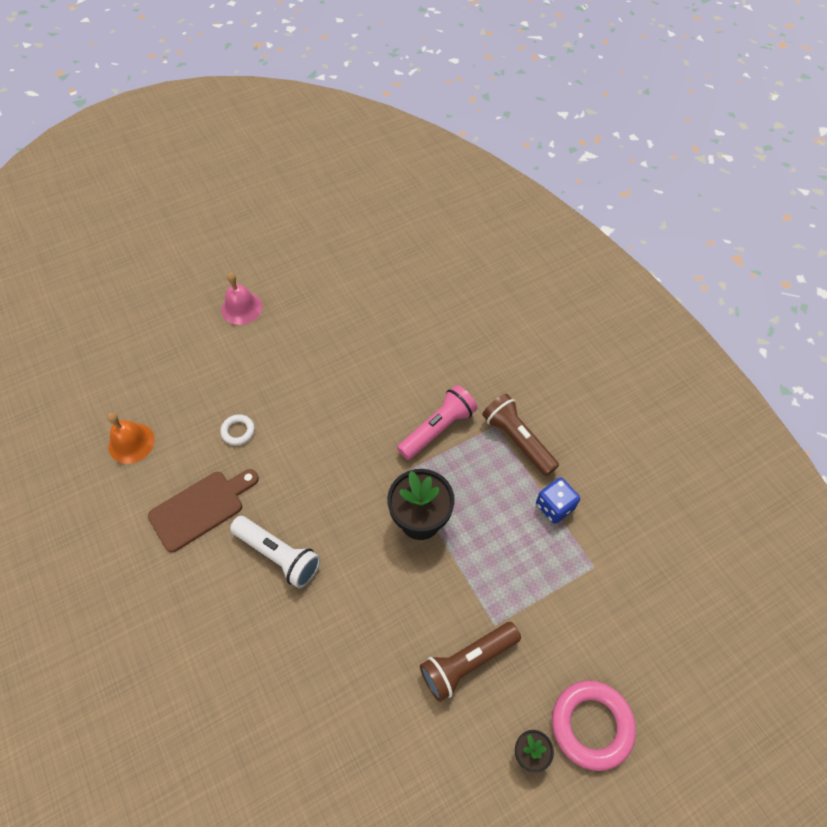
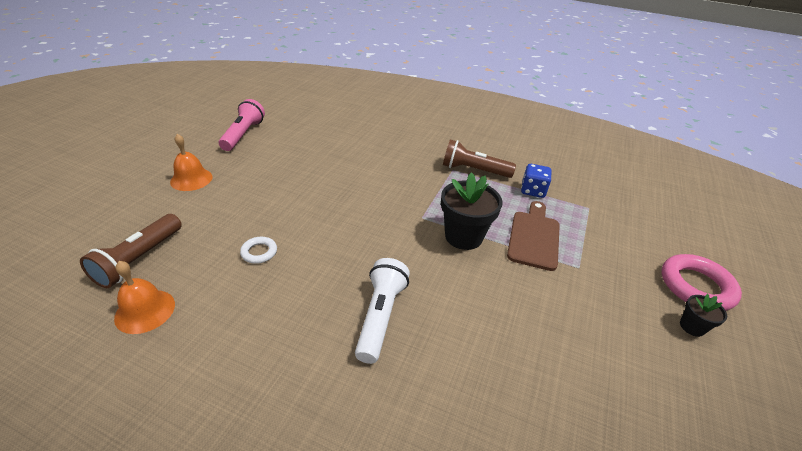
camera: 40 degrees left, 20 degrees down
(201, 508) = (271, 322): brown cutting board -> brown cutting board (534, 237)
(241, 308) = (191, 179): pink bell -> orange bell
(278, 555) = (381, 316): white flashlight -> white flashlight turned 75 degrees counterclockwise
(438, 429) = (419, 185): pink flashlight -> pink flashlight (243, 134)
(467, 662) = (591, 299): brown flashlight -> brown flashlight (139, 259)

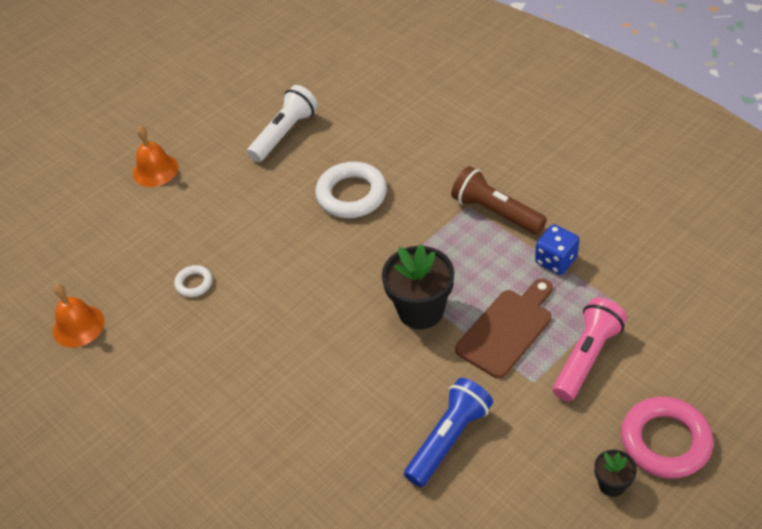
camera: 30 degrees right, 10 degrees up
(139, 259) = (84, 267): brown flashlight -> none
(243, 134) = (232, 105): pink flashlight -> pink flashlight (587, 357)
(365, 174) = (351, 194): none -> white ring
(381, 316) = (281, 384): white flashlight -> white flashlight (285, 133)
(551, 325) = (449, 439): none -> blue flashlight

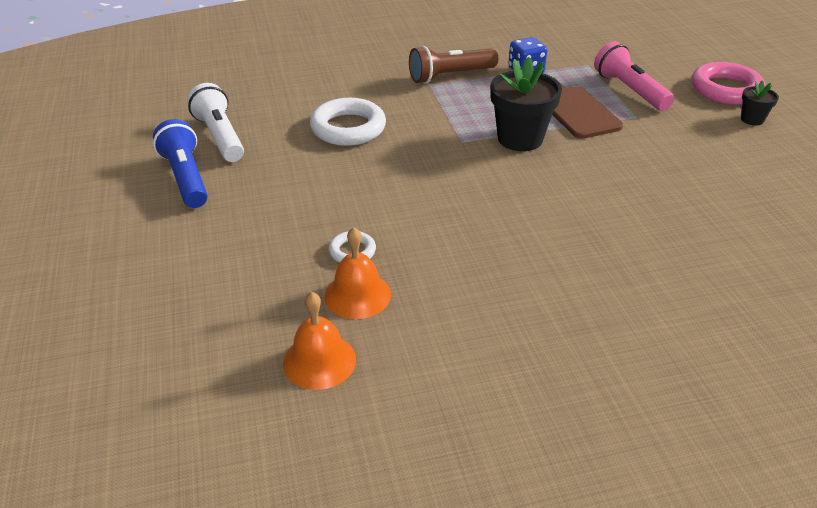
camera: 65 degrees left, 10 degrees down
(155, 170) = (149, 229): orange bell -> orange bell (357, 295)
(449, 439) = (667, 169): blue flashlight -> blue flashlight (186, 177)

